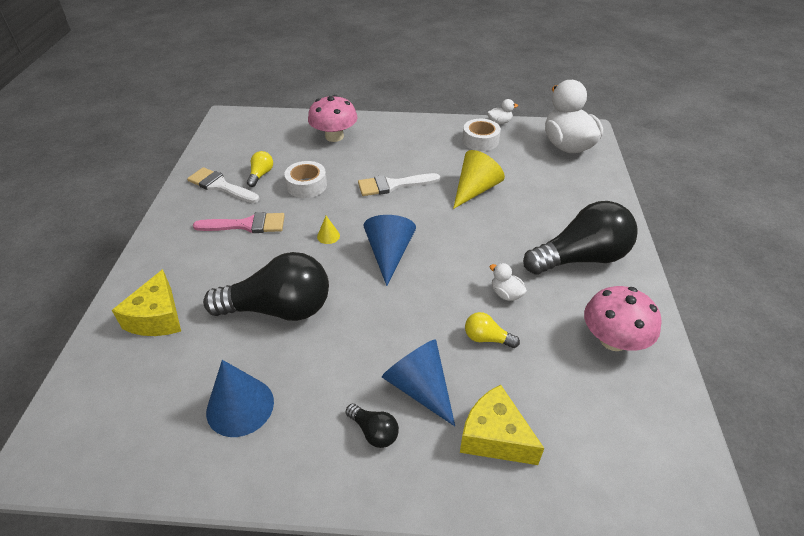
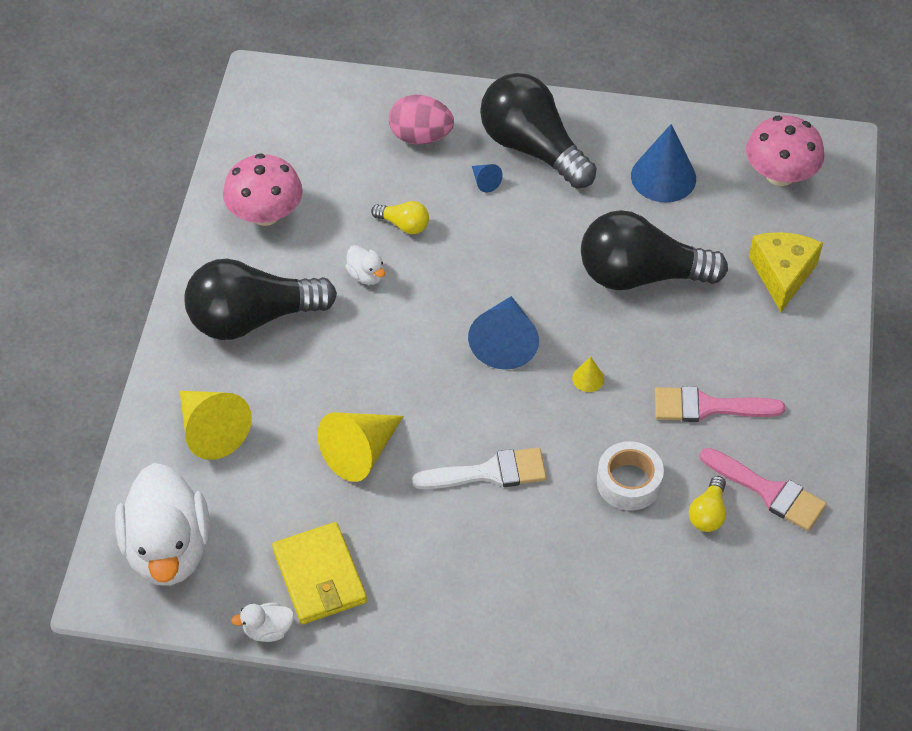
camera: 175 degrees left, 10 degrees up
(220, 186) = (768, 492): white brush -> pink brush
(334, 136) = (590, 610): pink mushroom -> pink mushroom (780, 174)
(374, 432) = (532, 148): black light bulb -> black light bulb, size x2.33
(419, 387) = (485, 182): blue cone -> blue cone, size x0.45
(480, 140) = (319, 576): white tape -> yellow wallet
(494, 437) = (420, 136): yellow cheese -> pink egg
(573, 194) = (211, 431): none -> yellow cone

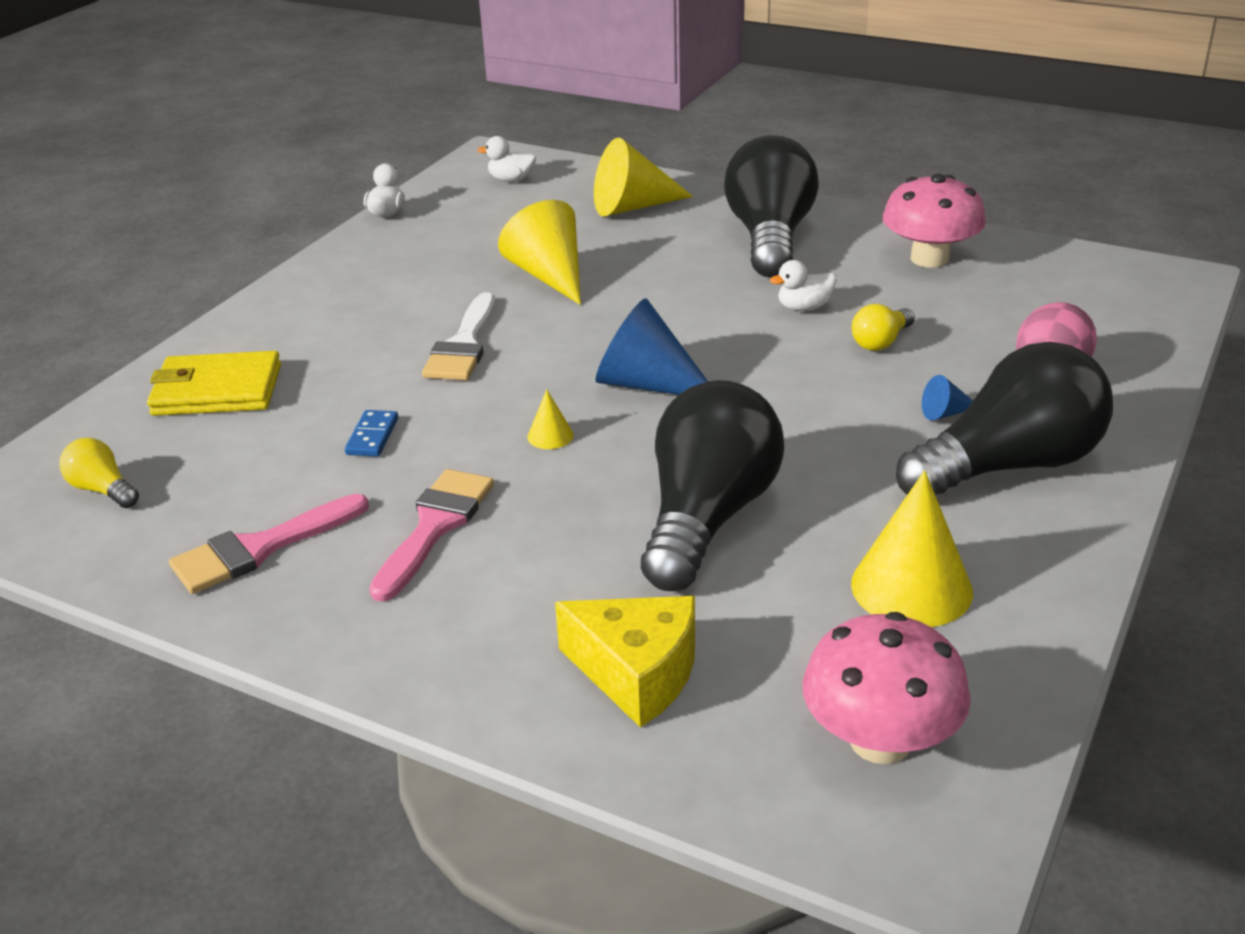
camera: 110 degrees right, 20 degrees down
(168, 549) = (511, 180): white duck -> white duck, size x0.42
(319, 576) = (420, 241): yellow wallet -> yellow wallet (217, 390)
(629, 482) = (372, 436): white tape -> blue domino
(663, 177) = (911, 587): blue cone -> yellow cone
(708, 513) = (275, 488): yellow light bulb -> yellow light bulb (103, 490)

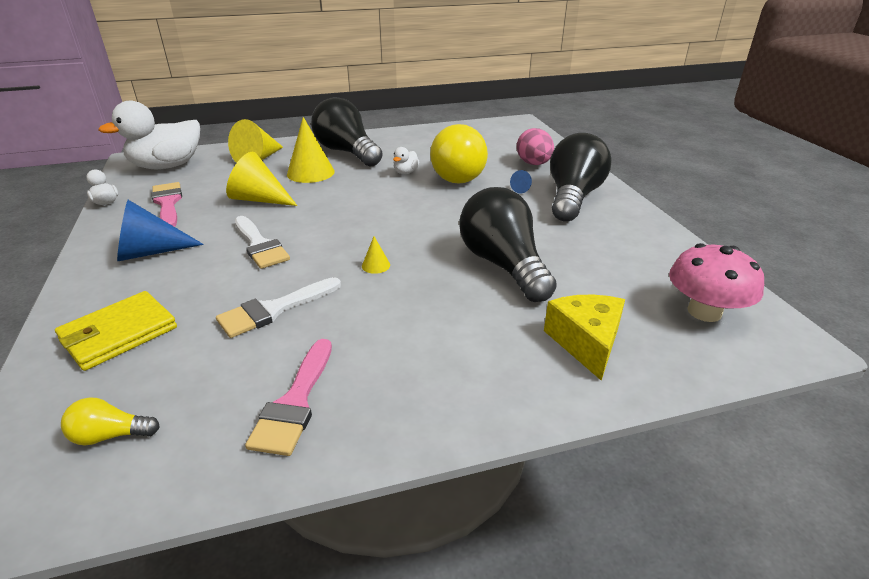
camera: 45 degrees left, 0 degrees up
(372, 436) = (274, 309): blue domino -> white brush
(435, 527) = (384, 334): pink brush -> pink brush (168, 203)
(511, 180) = (167, 166): white duck -> white duck, size x2.40
(637, 673) = (586, 343): yellow cheese -> yellow cheese turned 75 degrees counterclockwise
(647, 384) = (386, 225): blue cone -> blue cone (150, 252)
(881, 342) = (457, 174): yellow light bulb -> yellow light bulb, size x2.33
(911, 587) = (617, 252): yellow cone -> yellow cone (310, 172)
(929, 258) = (426, 140): pink mushroom -> none

